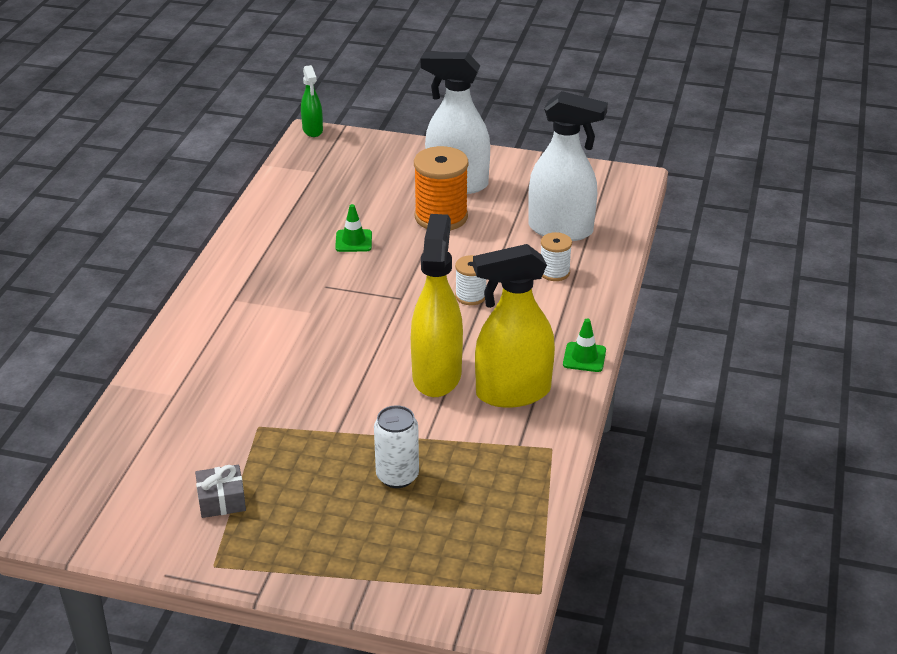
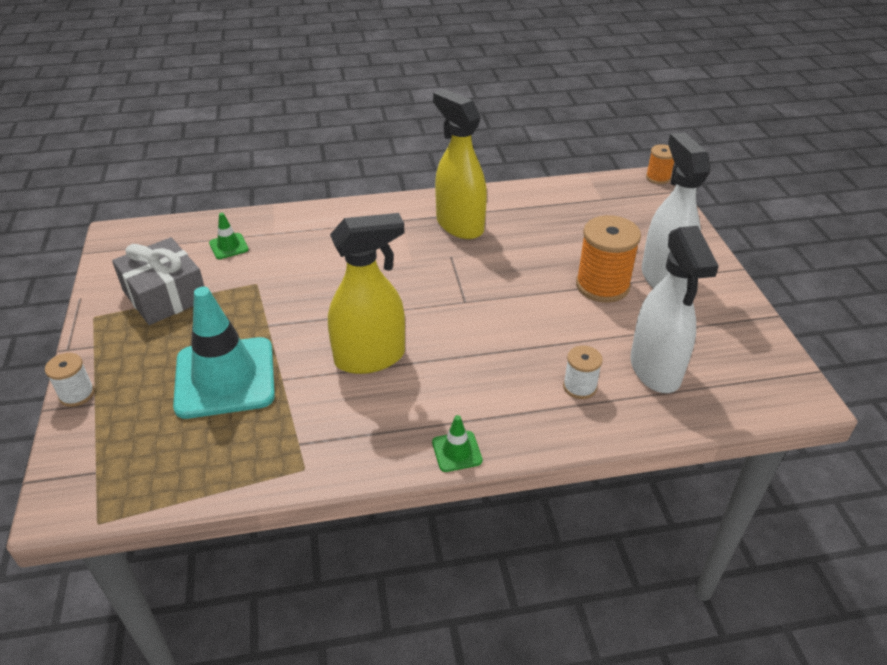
camera: 65 degrees right, 5 degrees up
(221, 500) = (165, 295): grey gift -> grey gift, size x1.90
(312, 130) = (658, 178): green spray bottle -> orange spool
(353, 241) = (523, 250): green traffic cone -> green traffic cone (229, 246)
(397, 476) = (225, 378): white can -> turquoise traffic cone
(470, 296) = (498, 342): white spool -> white spool (77, 394)
(512, 392) = (372, 415): yellow spray bottle -> yellow spray bottle (459, 225)

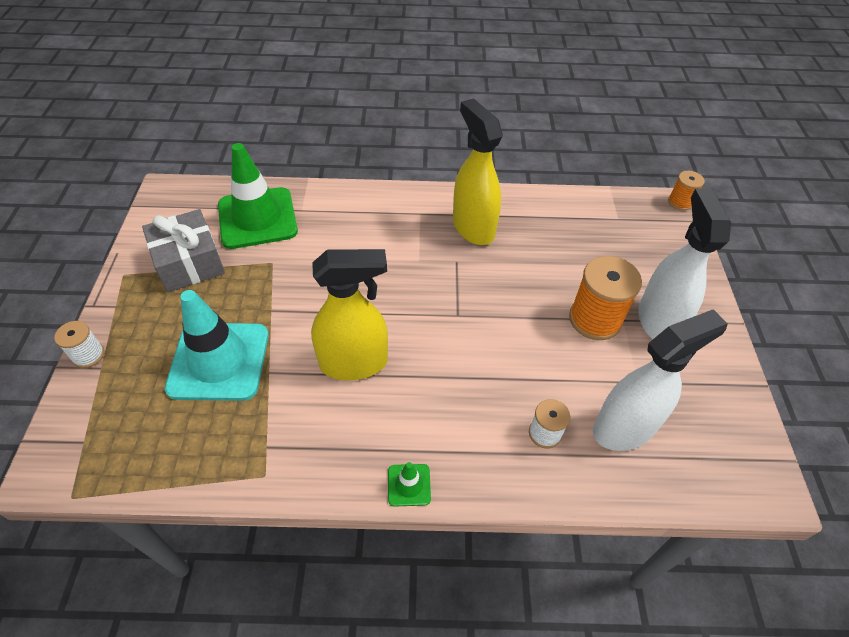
camera: 10 degrees right, 10 degrees up
(229, 246) = (257, 218): green traffic cone -> green traffic cone, size x2.39
(655, 370) = (625, 427): white spray bottle -> white spray bottle turned 120 degrees counterclockwise

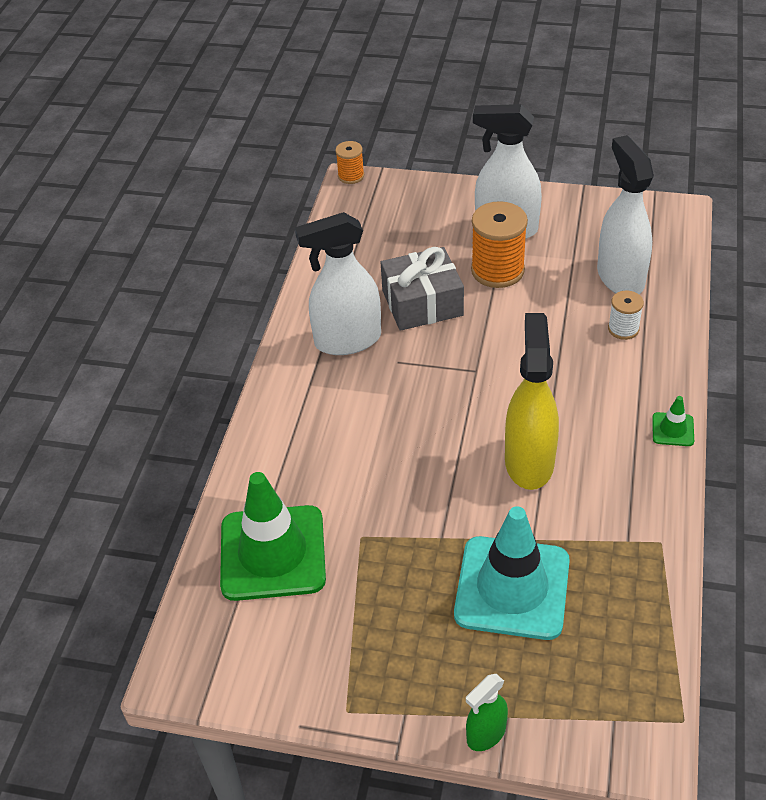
camera: 75 degrees left, 5 degrees down
(88, 355) = (486, 734): white spool -> green spray bottle
(189, 262) = (340, 630): grey gift -> grey gift (422, 303)
(473, 227) = (347, 340): yellow spray bottle -> white spray bottle

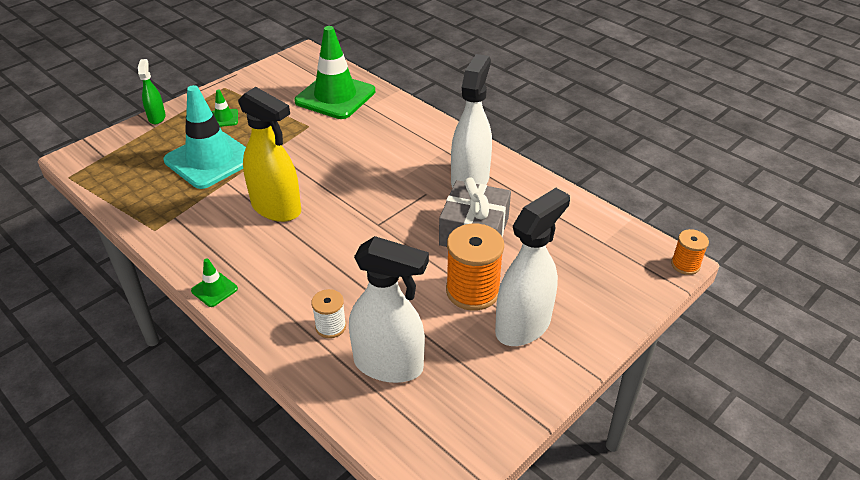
camera: 120 degrees right, 5 degrees down
(420, 645) = (224, 118): none -> green traffic cone

